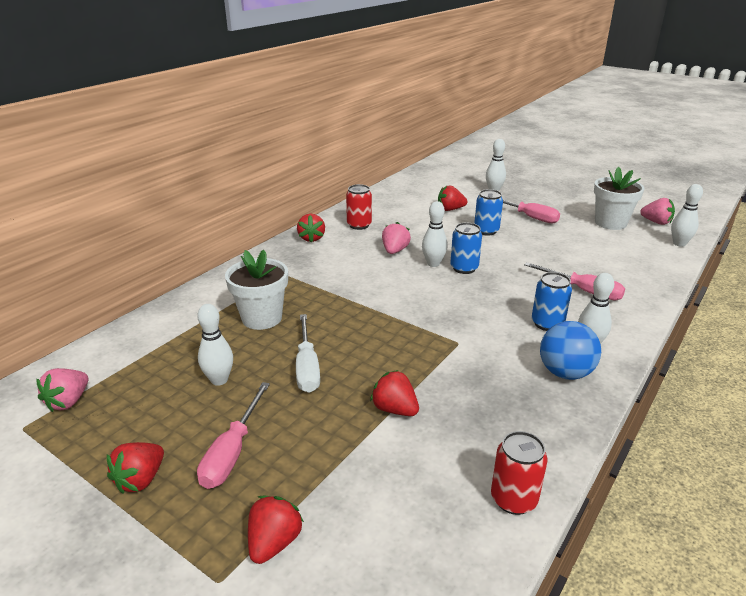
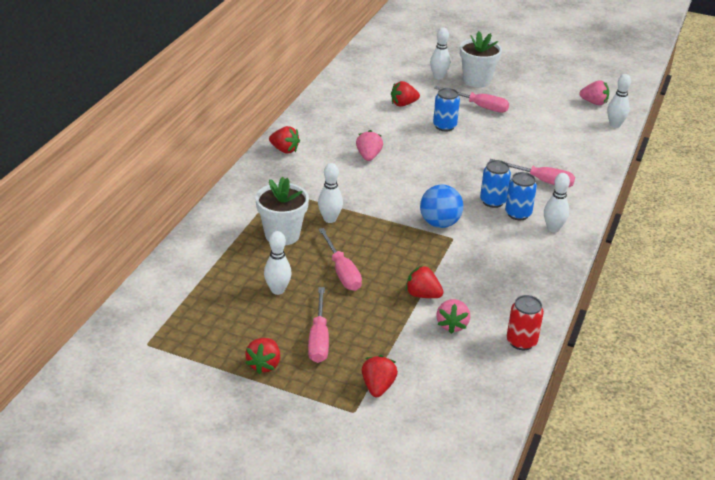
camera: 15 degrees left, 5 degrees up
(68, 401) = (168, 321): pink strawberry -> pink strawberry (452, 325)
(307, 367) = (342, 272): white screwdriver -> pink screwdriver
(311, 238) = (284, 150): red strawberry -> red strawberry turned 45 degrees counterclockwise
(359, 225) = (323, 130): red can -> none
(433, 264) = (408, 167): white bowling pin -> white bowling pin (330, 219)
(464, 268) = (436, 169): blue can -> blue can (493, 201)
(565, 373) = (539, 253): blue ball -> blue ball (439, 223)
(610, 223) = (554, 107): white flower pot -> white flower pot (476, 80)

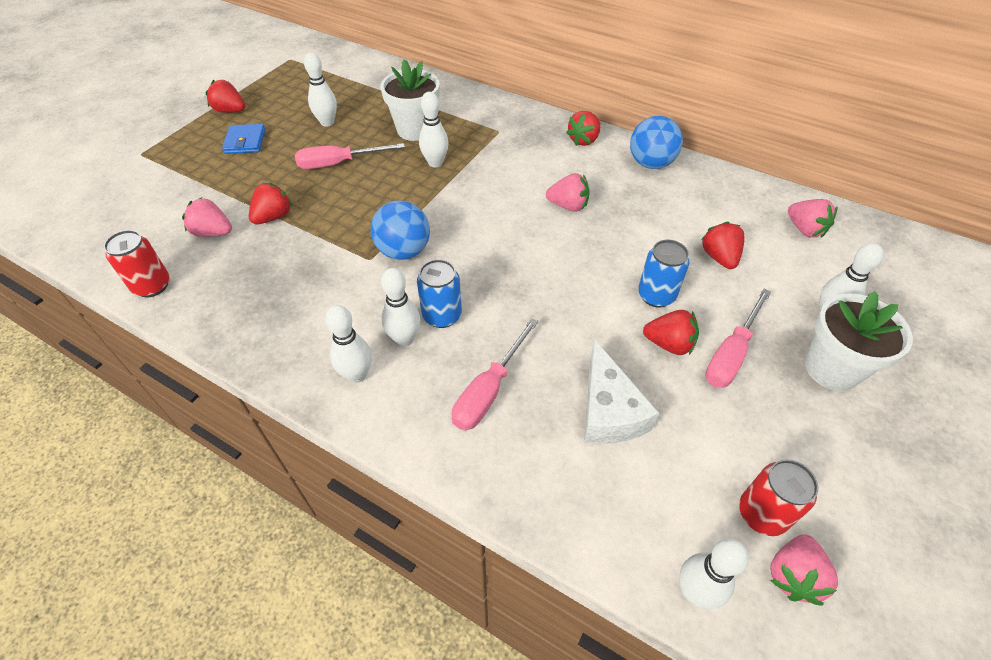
camera: 100 degrees right, 15 degrees up
(310, 123) = (650, 163): none -> blue ball
(319, 339) = (245, 141): pink screwdriver -> blue wallet
(368, 75) = (804, 229): none -> pink strawberry
(378, 387) = (159, 170): red strawberry -> red strawberry (669, 344)
(518, 214) = (404, 339): blue can -> white bowling pin
(534, 143) = (608, 410): none -> white cheese
(569, 107) = (762, 514): none -> red can

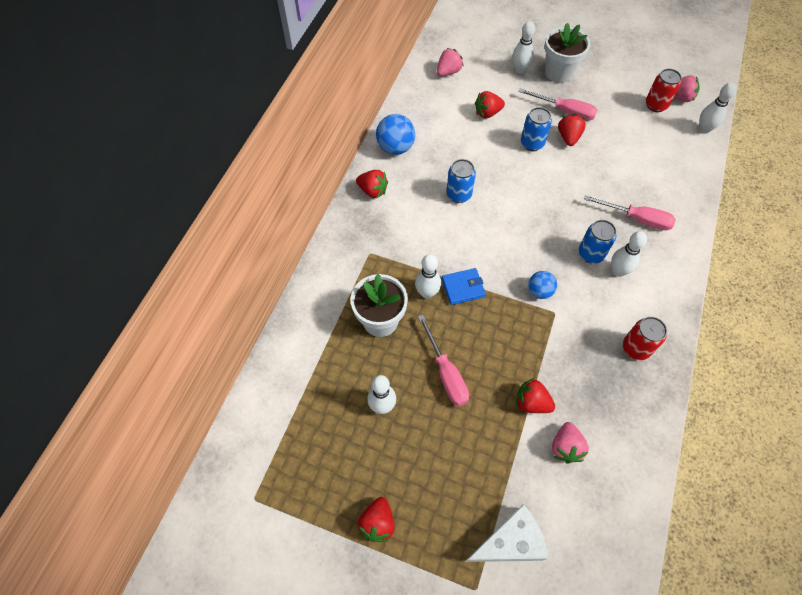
camera: 100 degrees left, 10 degrees up
(152, 286) = (639, 468): red can -> red can (635, 348)
(245, 141) = (430, 478): blue wallet -> blue wallet (463, 287)
(357, 374) = (656, 291): white bowling pin -> none
(403, 251) = (539, 291): blue ball -> blue ball, size x0.63
(568, 206) = (459, 194): pink strawberry -> blue can
(608, 410) = (625, 163): white cheese -> white cheese (510, 542)

